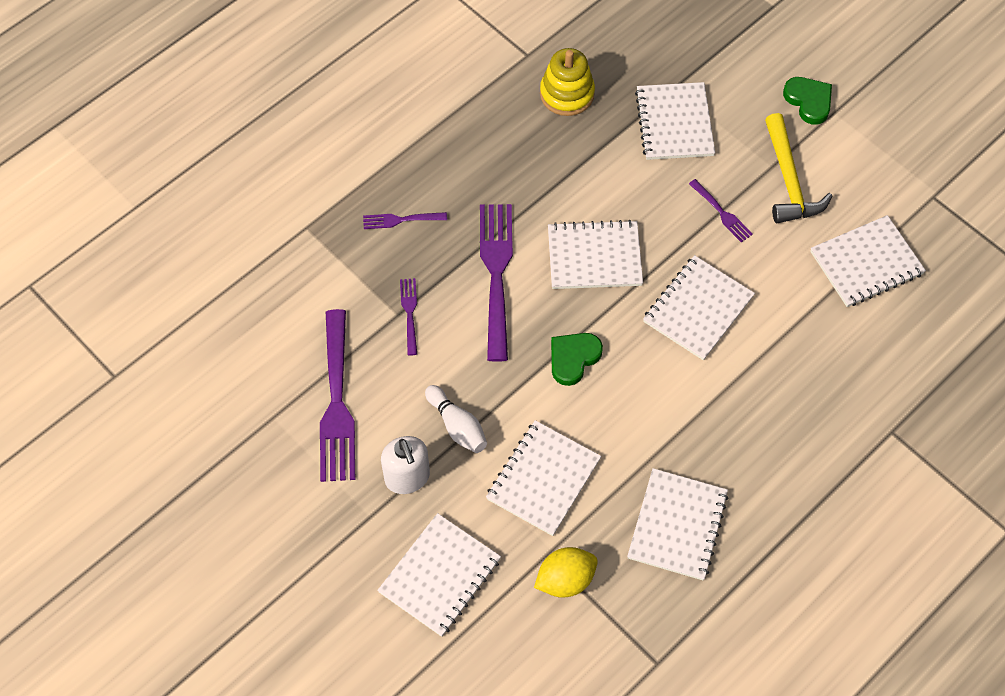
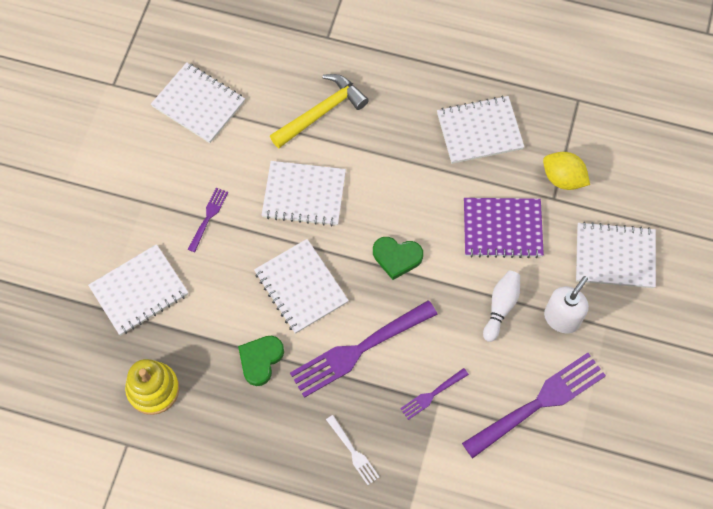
camera: 120 degrees left, 5 degrees up
(401, 220) = (353, 452): purple fork -> white fork
(543, 479) = (502, 229): white notebook -> purple notebook
(789, 180) = (151, 184): yellow hammer -> yellow hammer (321, 112)
(808, 101) = (64, 203): green heart -> green heart (260, 360)

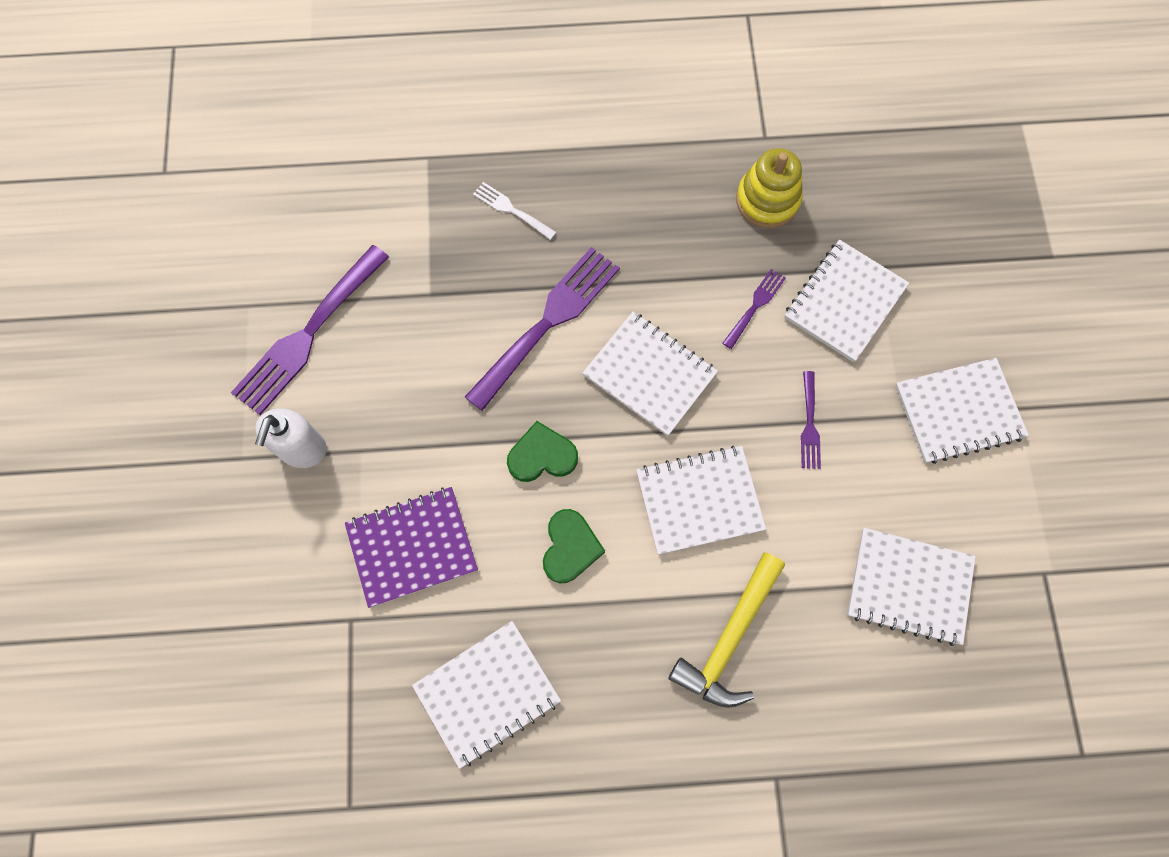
camera: 160 degrees right, 5 degrees up
(260, 360) = (660, 272): green heart -> green heart (570, 547)
(432, 395) = (441, 301): purple fork -> purple fork (755, 306)
(500, 307) = (385, 436): white bowling pin -> none
(563, 178) = (344, 657): yellow lemon -> none
(615, 256) = (246, 561): white notebook -> white notebook (958, 412)

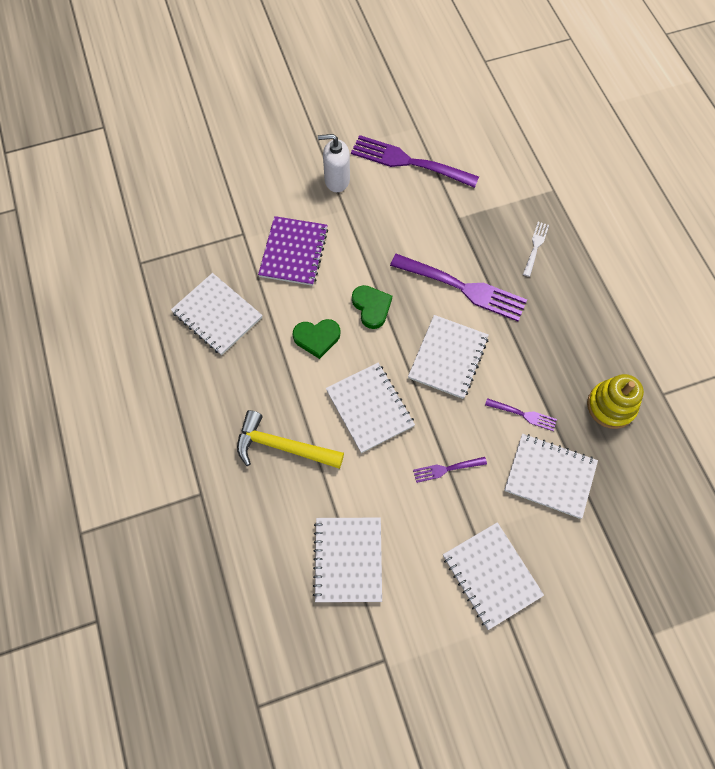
camera: 75 degrees right, 5 degrees down
(412, 547) = (294, 252): purple notebook -> purple notebook turned 45 degrees clockwise

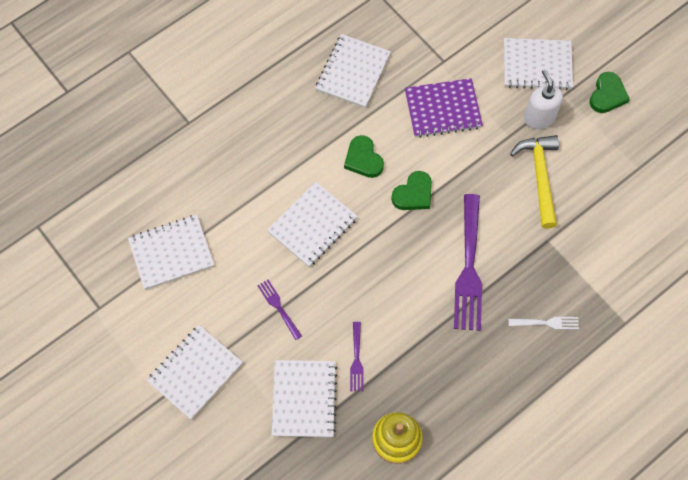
camera: 70 degrees right, 0 degrees up
(283, 446) = (251, 168): yellow hammer -> yellow hammer (540, 177)
(337, 123) = (607, 95): none -> green heart
(409, 162) = (592, 174): purple fork -> none
(448, 358) = (388, 276): white notebook -> white notebook (537, 65)

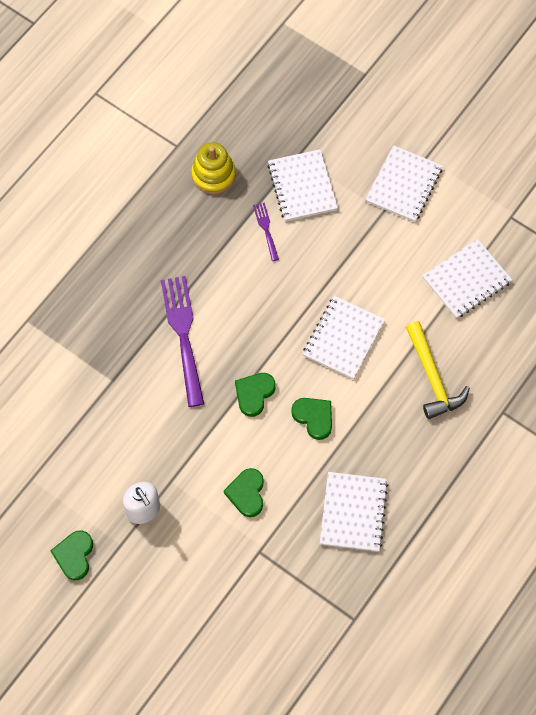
camera: 165 degrees right, 0 degrees up
(278, 307) = (350, 256): purple fork -> none
(443, 109) = (247, 493): purple notebook -> green heart
(537, 65) = (156, 572): white notebook -> none
(540, 177) = (131, 444): yellow hammer -> yellow hammer (432, 377)
(546, 323) = (100, 302): white fork -> none

